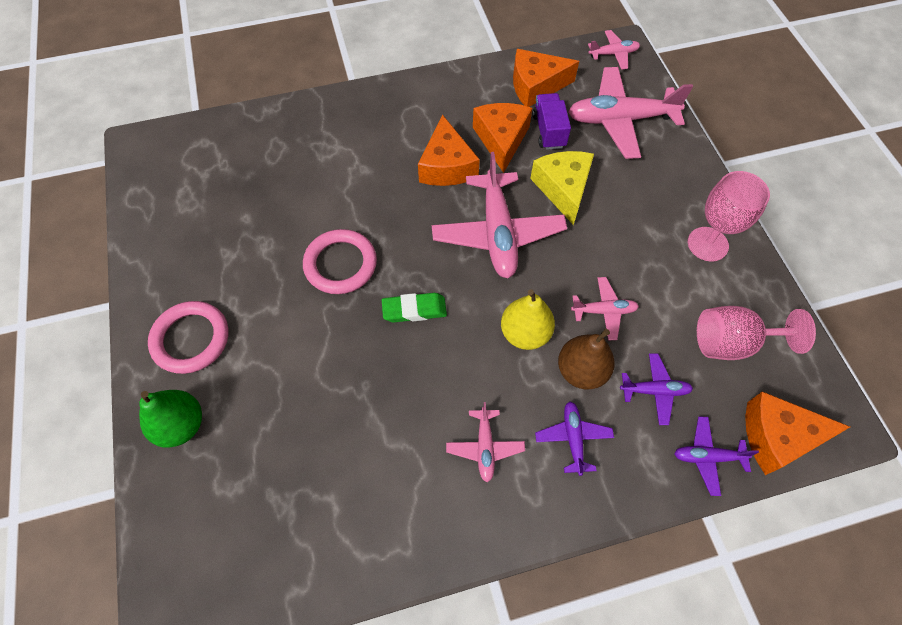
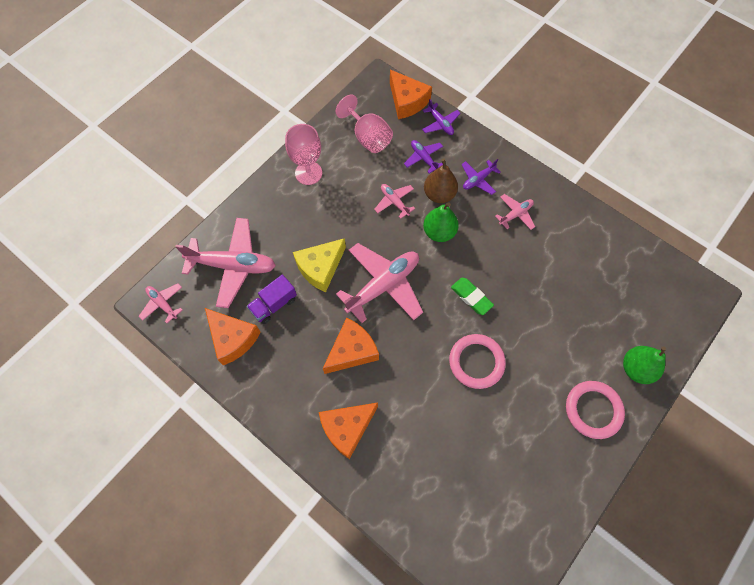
camera: 125 degrees left, 5 degrees up
(501, 139) = (303, 330): orange cheese -> orange cheese (347, 428)
(525, 333) = (439, 232): yellow pear -> green pear
(620, 120) = (233, 265): pink plane -> pink plane turned 45 degrees counterclockwise

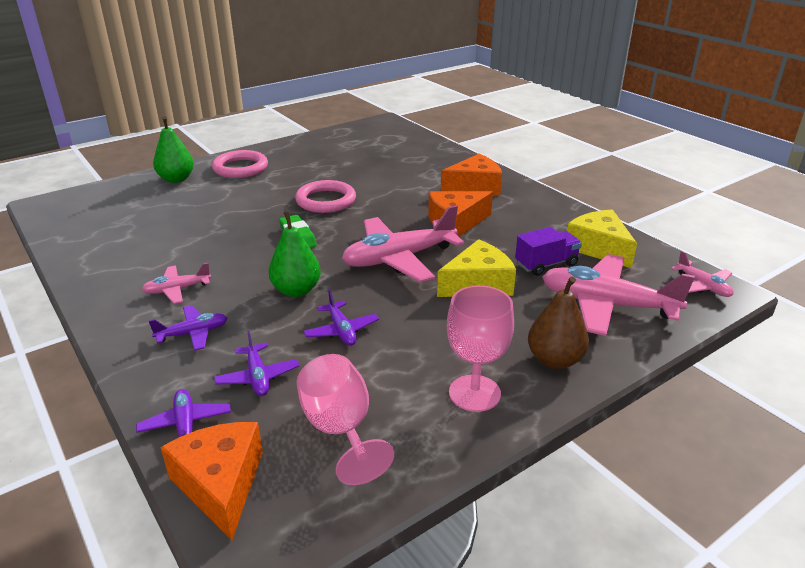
camera: 165 degrees left, 35 degrees down
(233, 339) = (598, 248): orange cheese -> yellow cheese
(394, 202) = (341, 330): pink plane -> purple plane
(439, 194) = (267, 327): brown pear -> brown pear (554, 360)

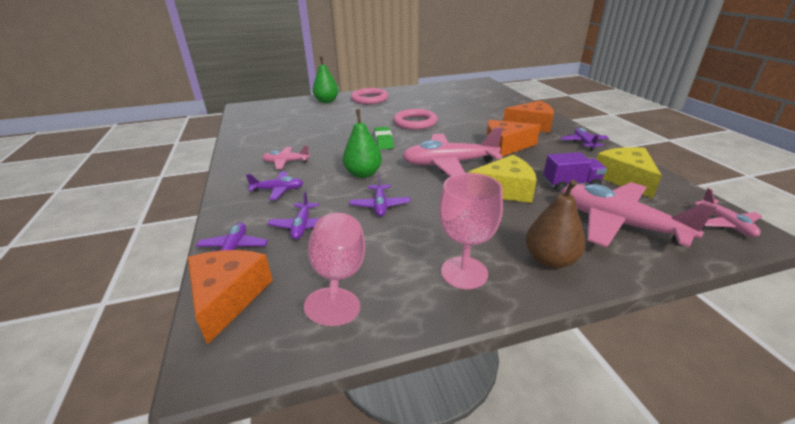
camera: 20 degrees right, 0 degrees up
(542, 205) = (583, 143): none -> purple plane

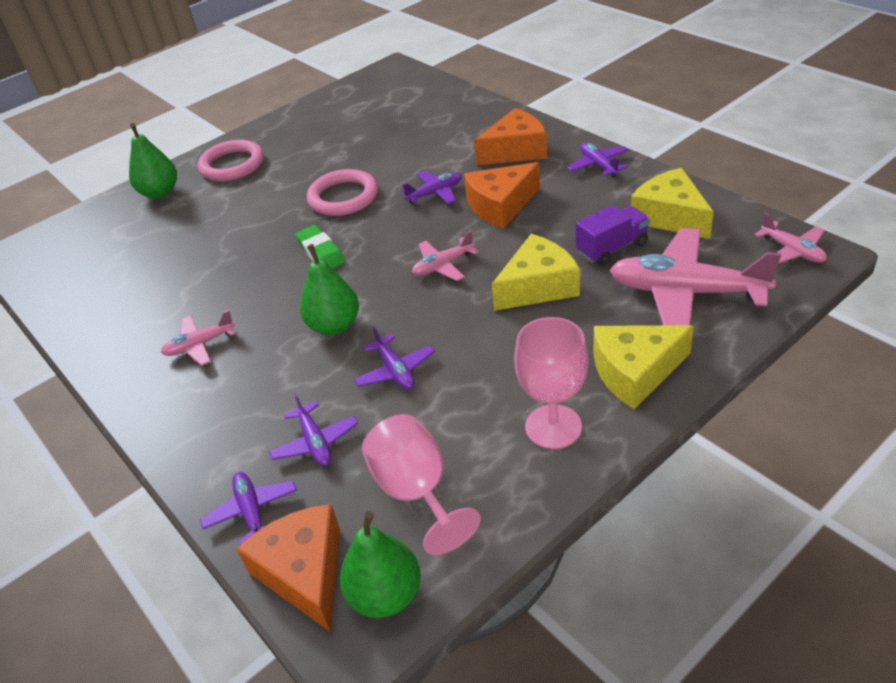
camera: 20 degrees left, 10 degrees up
(263, 336) = (385, 595): none -> green pear
(278, 190) = (231, 399): purple plane -> purple plane (435, 193)
(449, 164) = (443, 265): pink plane -> pink plane, size x0.50
(550, 260) = (635, 372): brown pear -> yellow cheese

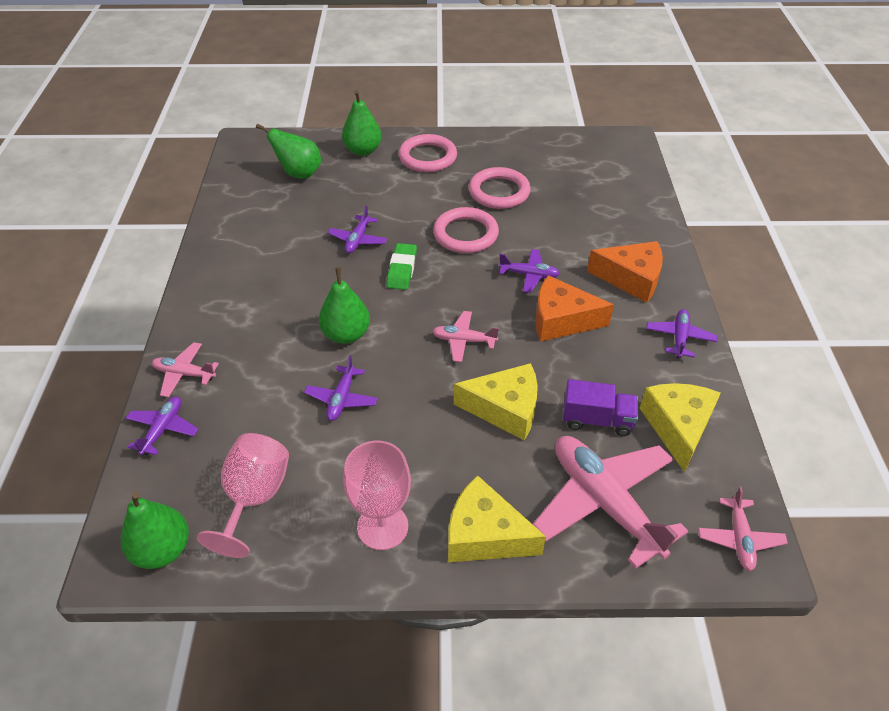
camera: 35 degrees right, 5 degrees up
(115, 243) = (299, 173): none -> green pear
(200, 345) = (261, 287): pink plane -> pink plane (184, 374)
(304, 573) = (143, 494): orange cheese -> none
(315, 442) = (243, 411): purple plane -> purple plane (358, 240)
(332, 154) = (499, 192): none -> pink ring

